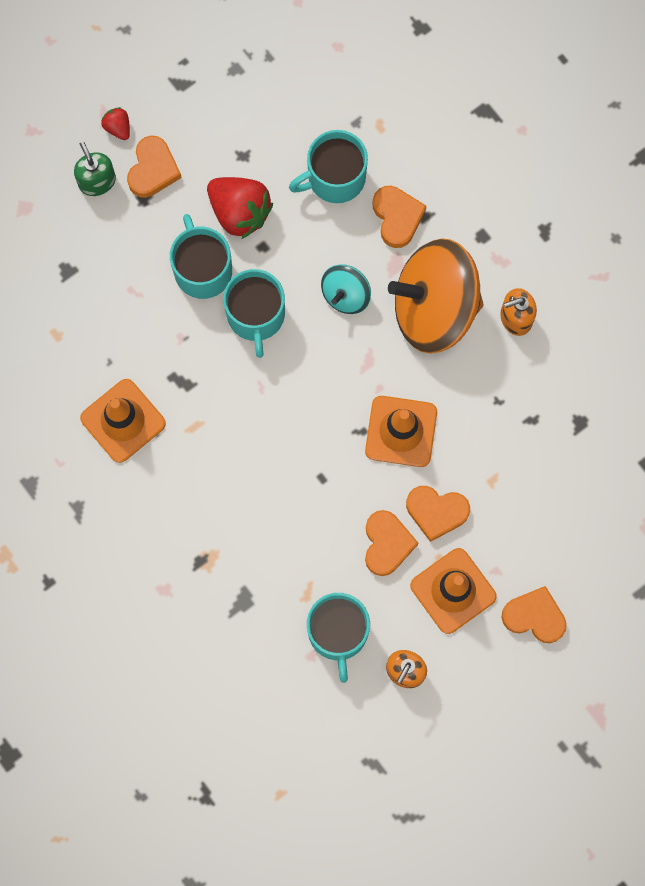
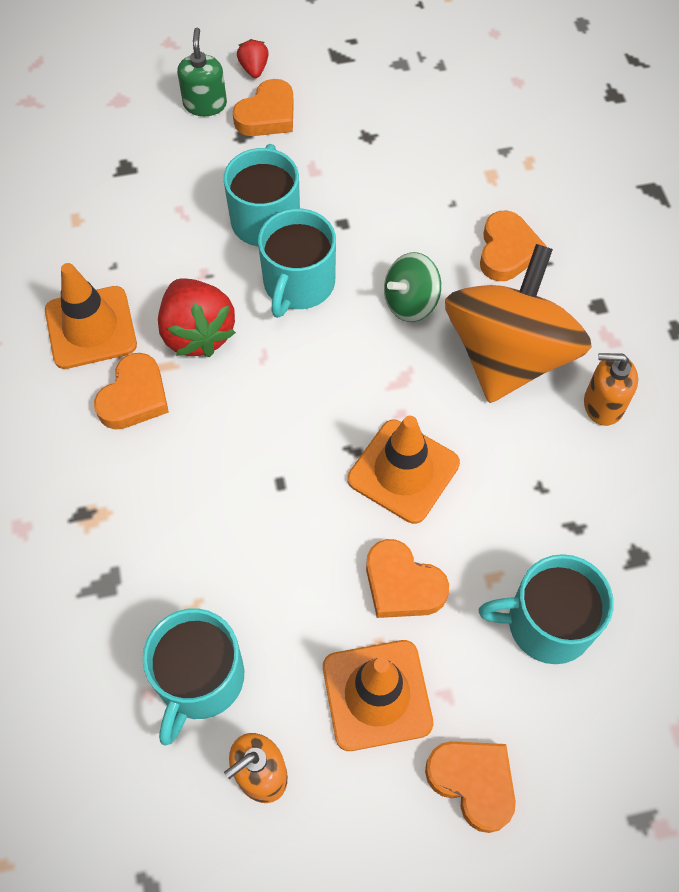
camera: 25 degrees right, 15 degrees down
(239, 212) = (335, 183): red strawberry -> red strawberry (197, 333)
(334, 177) = (455, 190): turquoise mug -> turquoise mug (547, 623)
(345, 295) = (410, 303): turquoise spinning top -> green spinning top
(387, 544) = (320, 595): orange heart -> orange heart (134, 397)
(434, 308) = (508, 356): orange spinning top -> orange spinning top turned 90 degrees clockwise

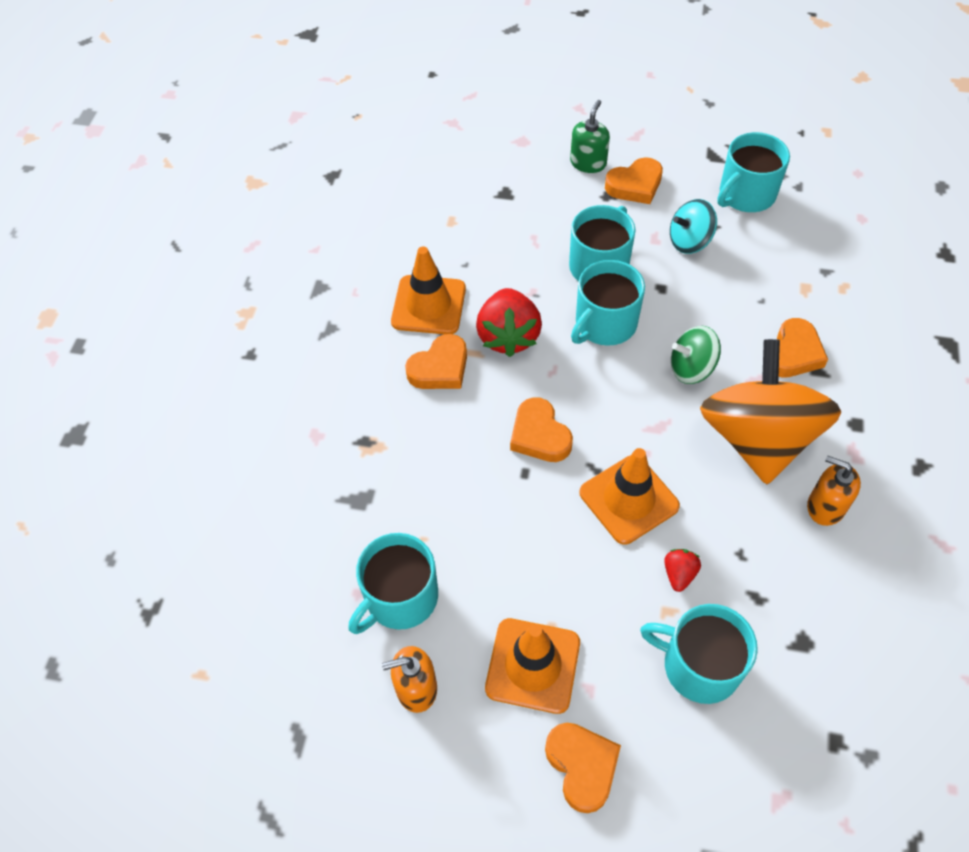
camera: 25 degrees right, 5 degrees down
(254, 69) = (639, 146): red strawberry -> red strawberry (679, 574)
(351, 161) = (689, 241): none -> turquoise spinning top
(390, 91) = (745, 195): none -> turquoise mug
(402, 584) = (590, 588): orange heart -> orange heart (539, 435)
(508, 356) = (757, 438): orange spinning top -> orange spinning top turned 45 degrees counterclockwise

